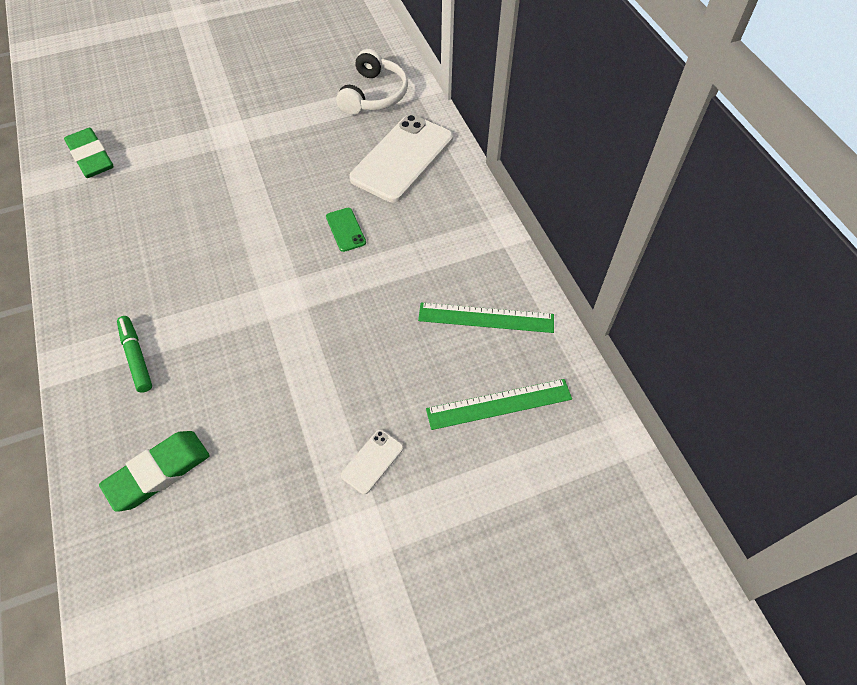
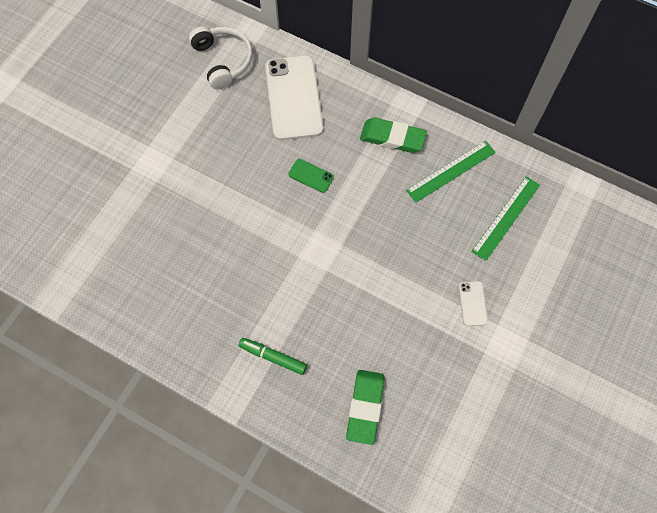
camera: 40 degrees left, 10 degrees up
(91, 157) = (70, 254): green eraser -> green eraser (392, 138)

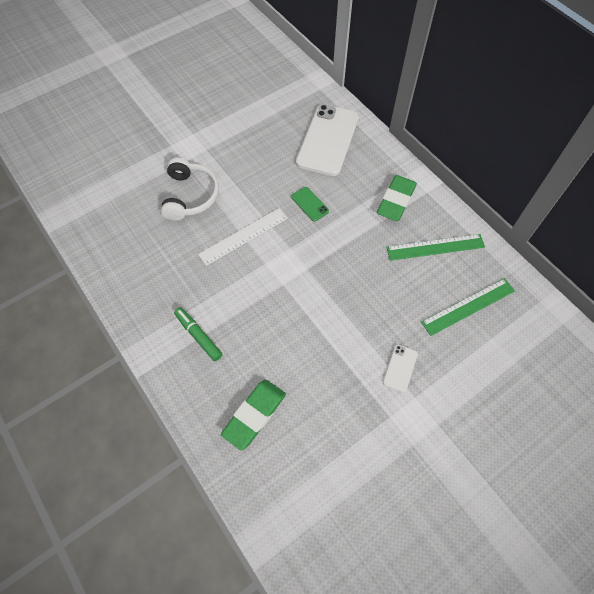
camera: 25 degrees right, 5 degrees down
(223, 61) = (285, 93): white headphones -> white headphones (190, 196)
(263, 237) = (243, 236): none -> white ruler
(392, 138) = (396, 201): green eraser -> green eraser turned 75 degrees clockwise

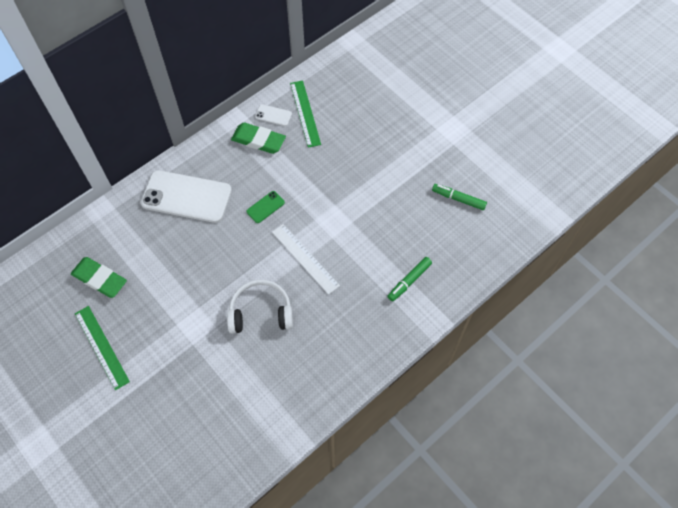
camera: 95 degrees left, 0 degrees up
(254, 415) = (468, 231): green eraser -> green eraser (100, 279)
(302, 409) = (458, 199): none -> green marker
(400, 368) = (415, 138): white phone -> white phone (273, 115)
(468, 306) = (357, 94): green ruler -> green ruler (101, 347)

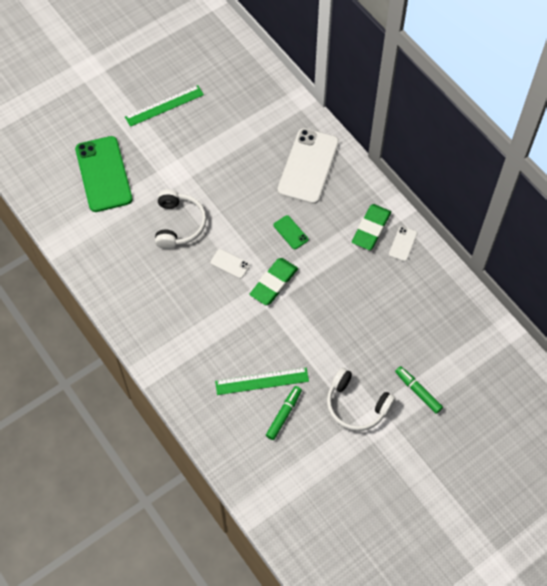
camera: 95 degrees right, 0 degrees up
(100, 279) = (228, 101): green eraser -> green eraser (274, 283)
(196, 402) = (103, 174): none -> green phone
(305, 113) = (404, 274): green ruler -> green ruler (262, 381)
(305, 258) = (230, 264): white ruler -> white phone
(409, 281) = (194, 354): green marker -> green marker (418, 391)
(440, 144) = (356, 405): none -> white headphones

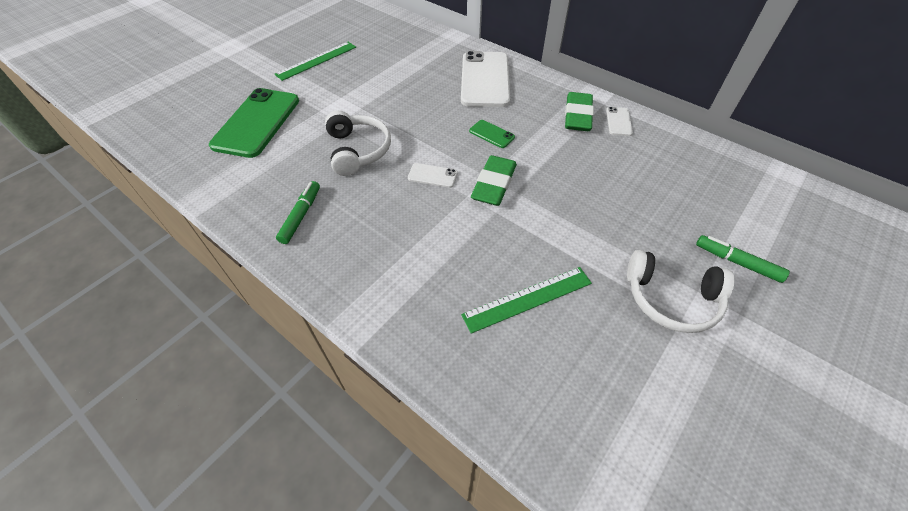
camera: 15 degrees left, 10 degrees down
(103, 174) = (257, 122): green phone -> green phone turned 45 degrees clockwise
(284, 414) = (579, 337): green marker -> green marker (301, 216)

